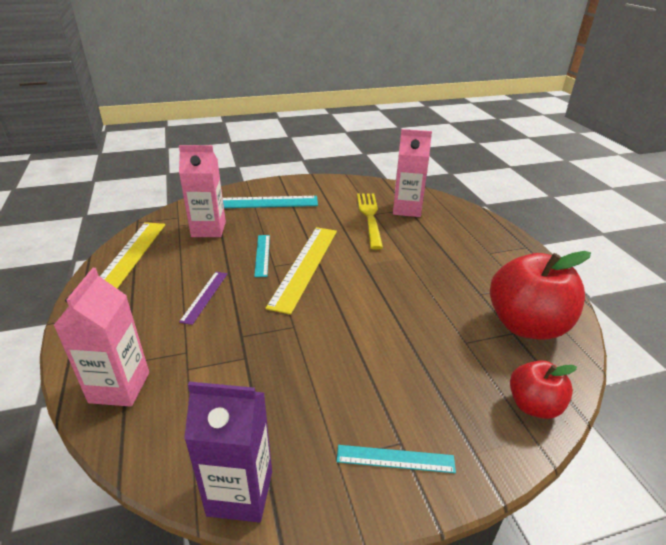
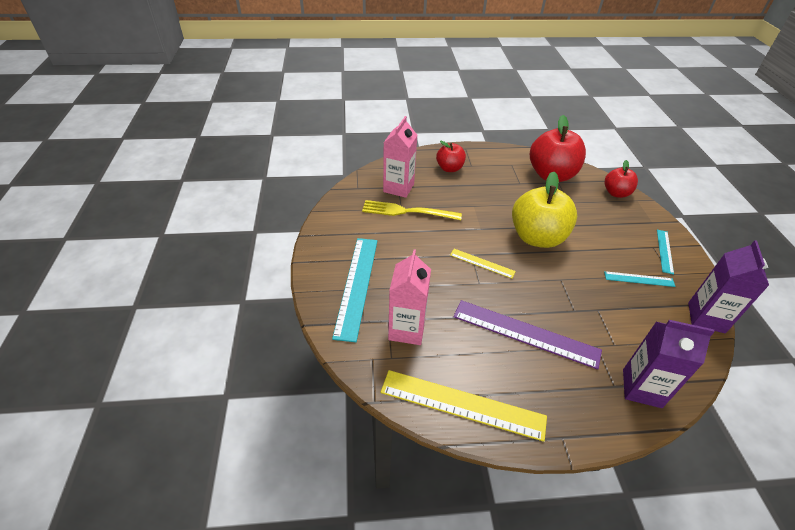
camera: 80 degrees left, 10 degrees up
(119, 387) = (641, 388): pink carton -> purple carton
(204, 296) = (525, 333): purple ruler -> purple ruler, size x1.93
(262, 255) = (462, 289): turquoise ruler -> turquoise ruler (639, 279)
(304, 266) = (482, 263): yellow ruler -> yellow ruler, size x0.52
(367, 307) = (537, 237): none -> yellow apple
(469, 237) = (449, 168): none -> red apple

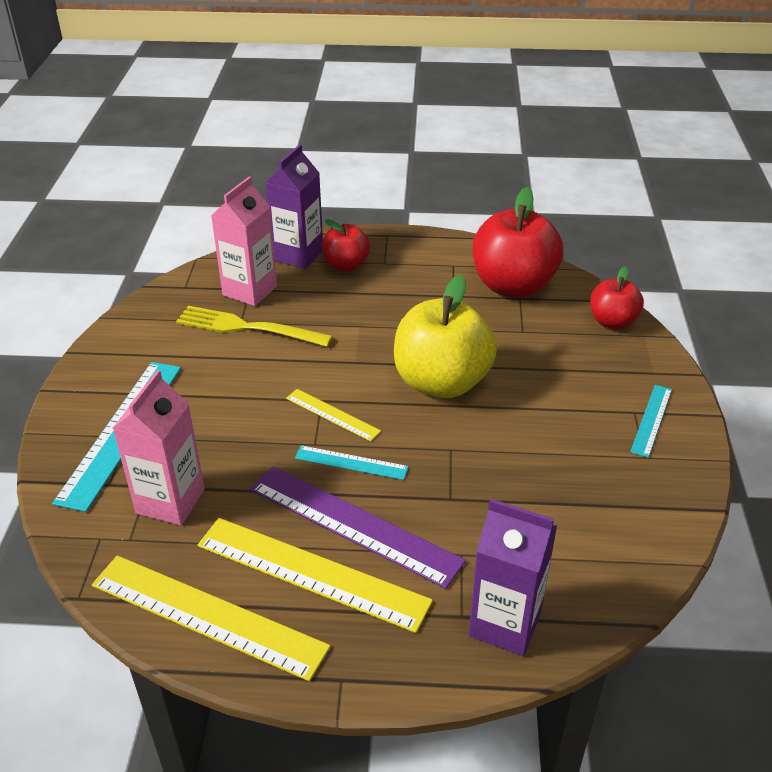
camera: 10 degrees right, 5 degrees down
(514, 368) = (311, 573): none -> yellow ruler
(639, 279) = (584, 460): turquoise ruler -> turquoise ruler (351, 462)
(706, 317) = (670, 529): purple carton -> purple carton (298, 255)

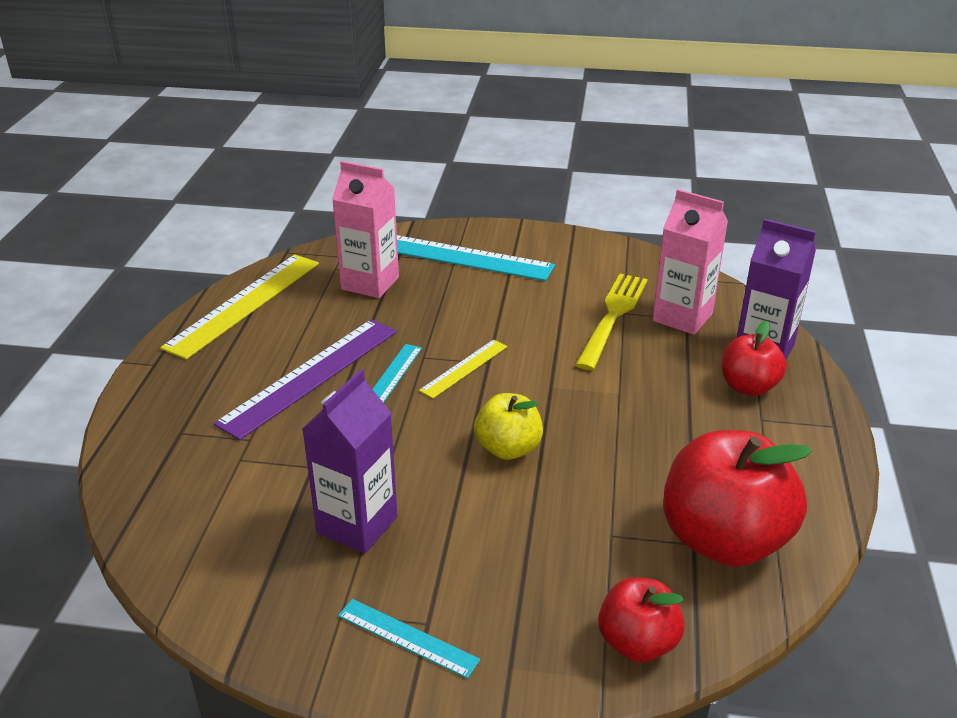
camera: 95 degrees right, 5 degrees down
(311, 573) = (264, 352): yellow ruler -> none
(441, 382) = (508, 448): yellow apple -> yellow apple, size x0.56
(505, 624) = (158, 457): purple carton -> purple carton (357, 525)

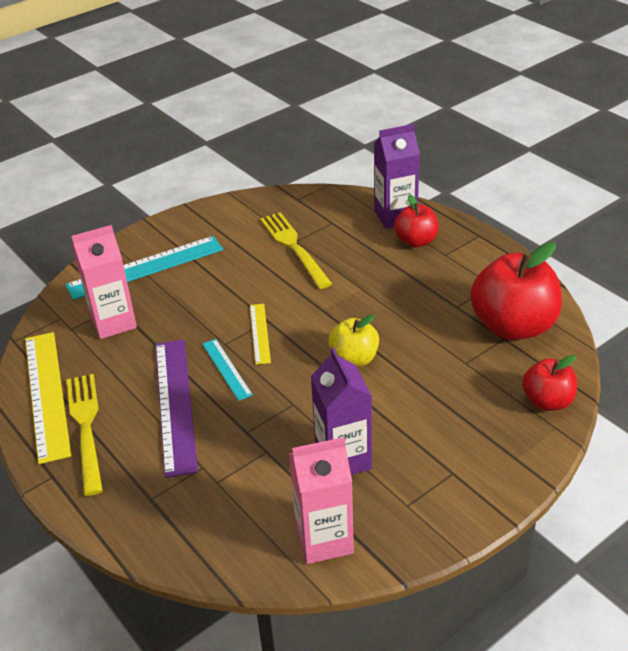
camera: 45 degrees left, 5 degrees up
(228, 346) = (85, 427): none -> yellow fork
(407, 638) = (455, 487): turquoise ruler -> none
(682, 317) = (330, 223): pink carton -> pink carton (324, 539)

